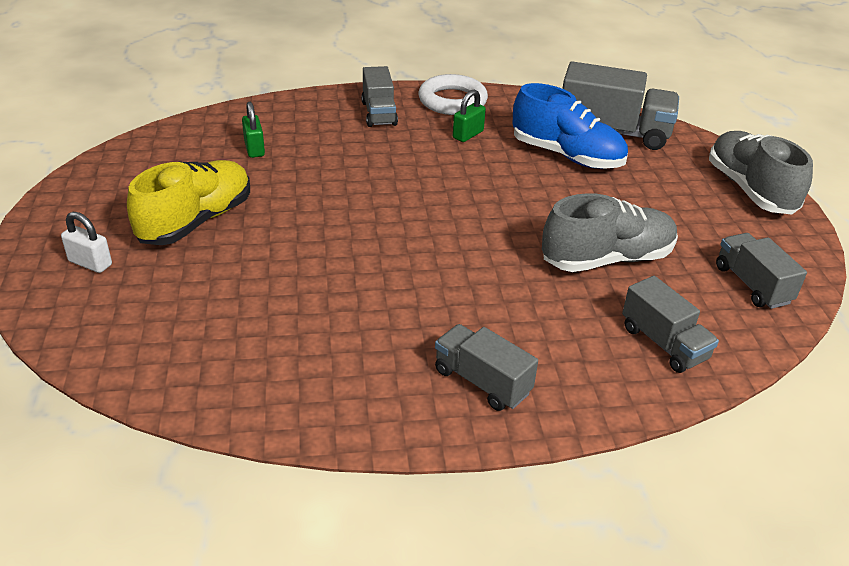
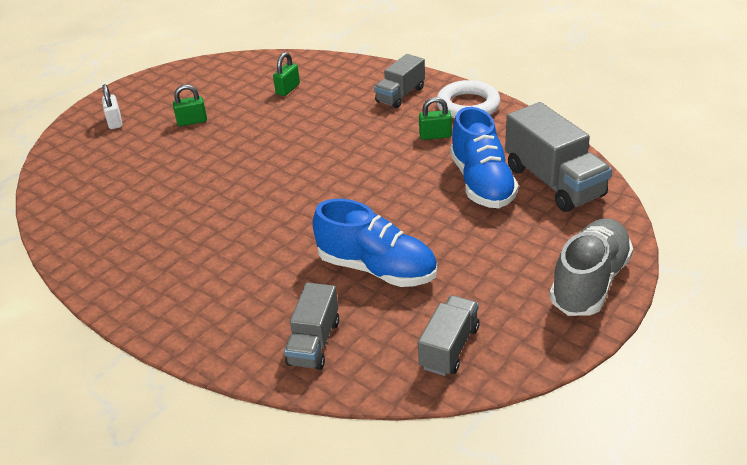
camera: 50 degrees right, 0 degrees up
(196, 221) = (192, 121): yellow shoe -> green padlock
(482, 382) = (177, 294): grey truck -> none
(607, 259) = (377, 269): grey shoe -> blue shoe

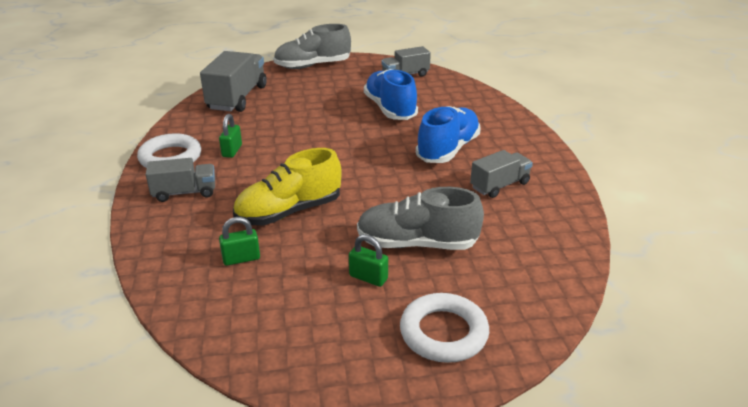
camera: 140 degrees left, 5 degrees down
(115, 122) = (443, 333): white padlock -> white ring
(181, 155) = (417, 244): none -> grey shoe
(304, 124) = (289, 212): none -> yellow shoe
(314, 342) = (460, 100): grey truck -> grey truck (499, 185)
(435, 135) = (232, 151): green padlock -> green padlock turned 60 degrees clockwise
(481, 183) = (268, 115): blue shoe -> blue shoe (448, 149)

